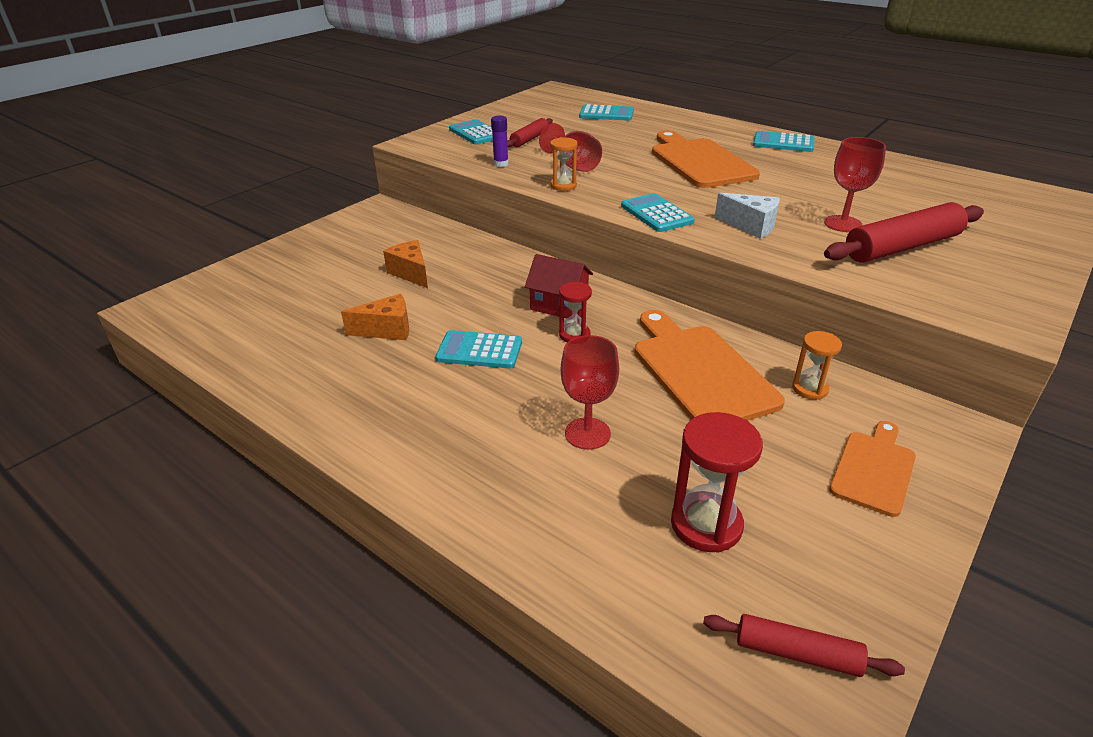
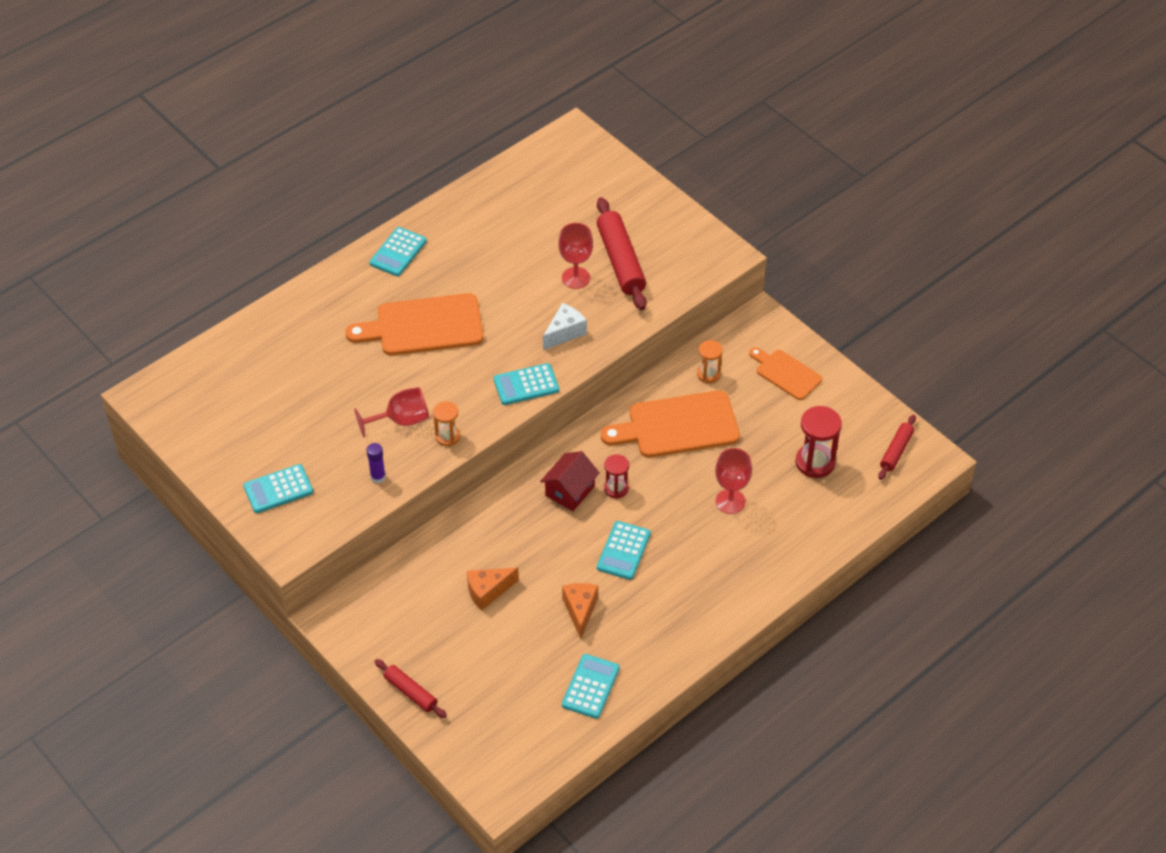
camera: 80 degrees left, 15 degrees up
(529, 139) = (314, 445): red rolling pin -> red rolling pin (410, 692)
(606, 114) = (259, 366): turquoise calculator -> turquoise calculator (590, 686)

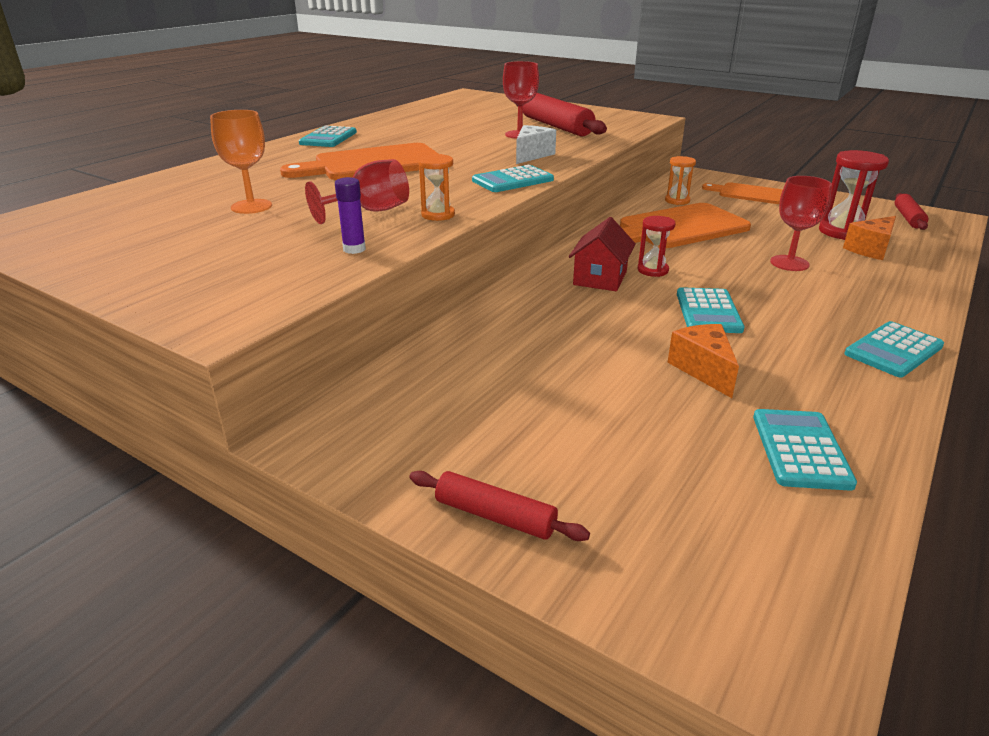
camera: 15 degrees left, 20 degrees down
(278, 489) = (198, 274): turquoise calculator -> turquoise calculator (893, 350)
(317, 393) = (251, 206): none -> orange goblet
(488, 591) = (555, 371): orange cheese -> orange cheese (870, 249)

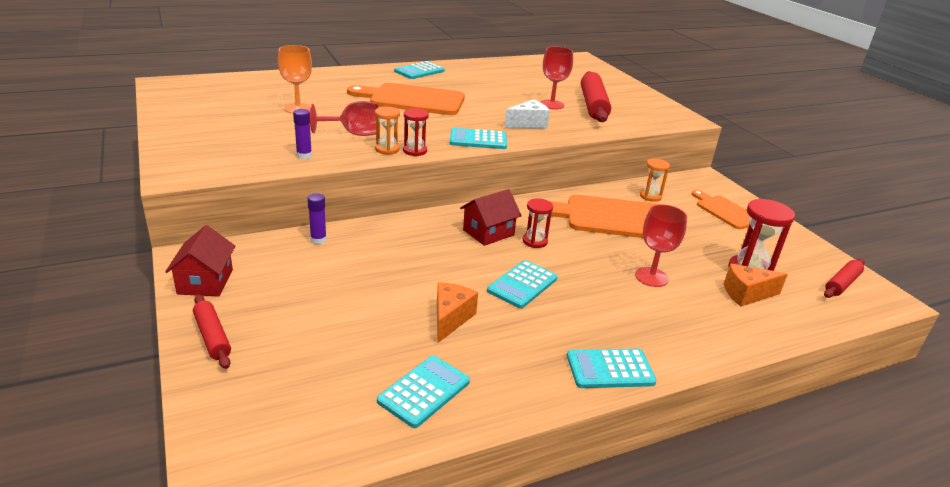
camera: 30 degrees right, 0 degrees up
(378, 458) = (205, 282): none -> red house
(440, 353) = (318, 240): none -> purple glue stick
(470, 208) = (415, 151): none -> red hourglass

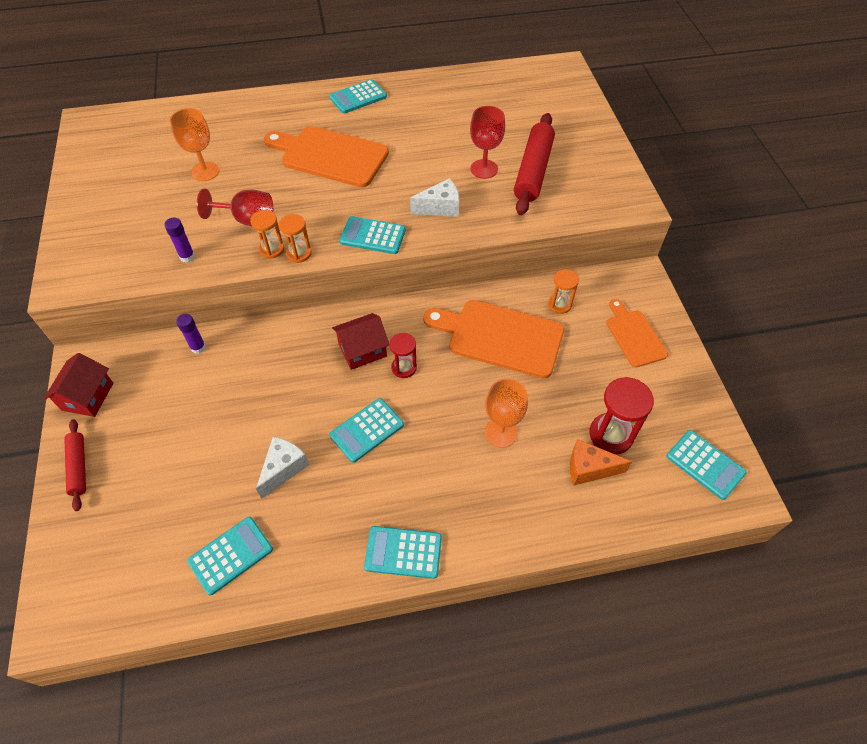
camera: 15 degrees right, 25 degrees up
(415, 151) = (299, 253): red hourglass -> orange hourglass
(450, 319) = (283, 469): orange cheese -> white cheese
(651, 277) = (501, 433): red goblet -> orange goblet
(842, 284) = (705, 464): red rolling pin -> turquoise calculator

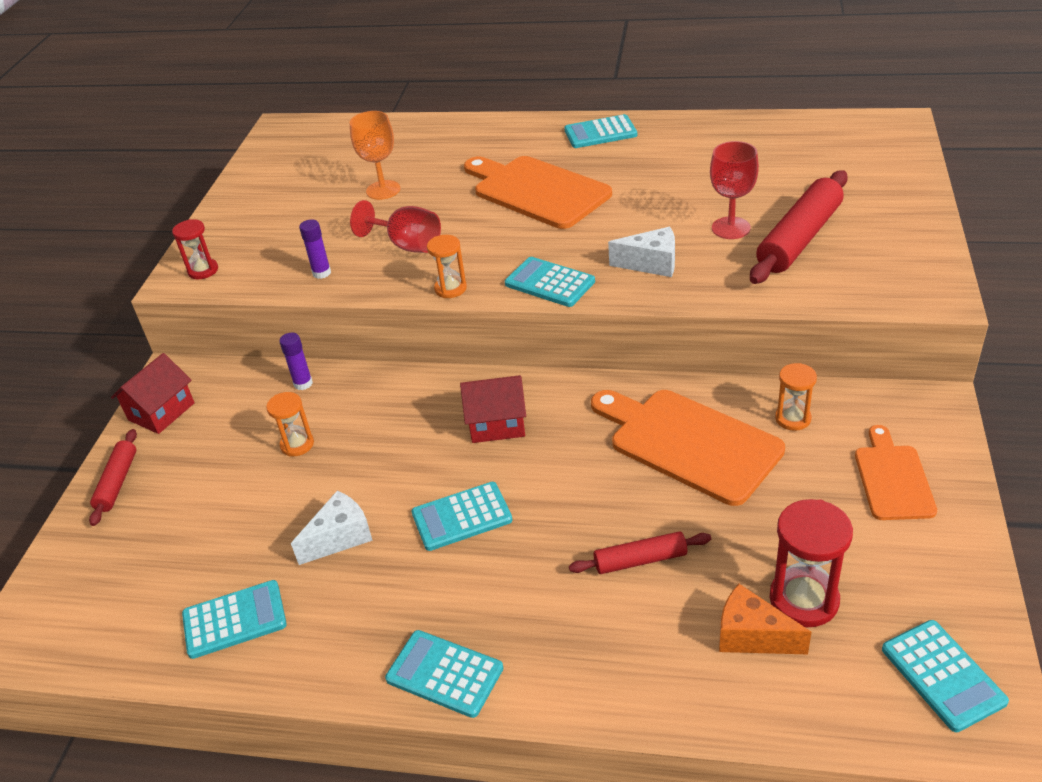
camera: 25 degrees right, 15 degrees down
(272, 249) = (420, 279): orange hourglass -> orange hourglass (297, 444)
(404, 367) = (541, 454): red hourglass -> red hourglass (203, 270)
(501, 433) = (640, 560): orange goblet -> red rolling pin

